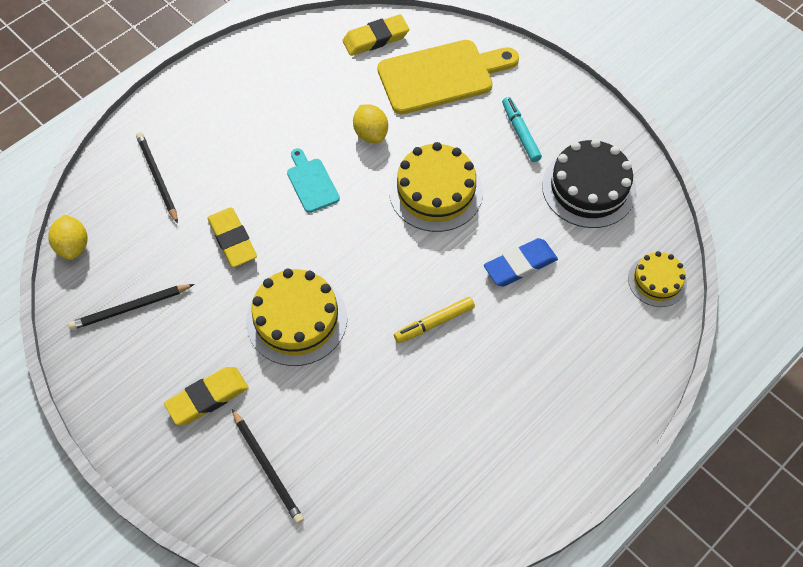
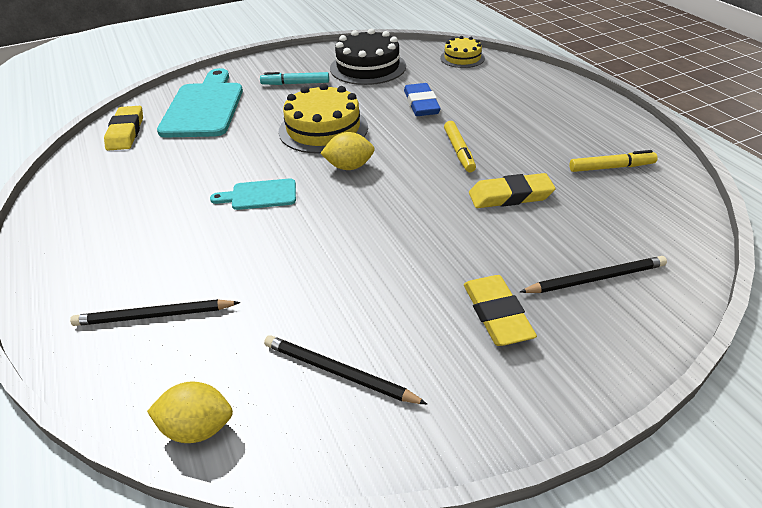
camera: 70 degrees left, 20 degrees down
(130, 308) = (338, 373): black pencil -> black pencil turned 120 degrees clockwise
(233, 240) = (292, 262): yellow eraser -> yellow eraser (510, 196)
(296, 319) = (420, 230): yellow cake -> none
(371, 134) = (232, 152): yellow lemon -> yellow lemon (349, 167)
(441, 76) = (204, 107): yellow cutting board -> turquoise cutting board
(449, 472) = (611, 167): none -> yellow marker

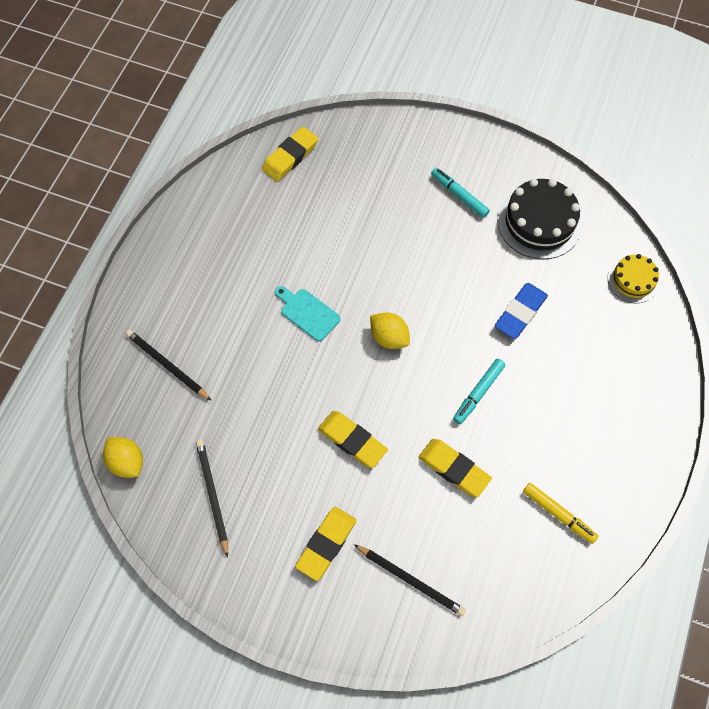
camera: 45 degrees right, 25 degrees up
(204, 107) = (366, 169): turquoise cutting board -> none
(323, 129) = (417, 277): yellow cake -> none
(411, 236) = (352, 440): none -> yellow eraser
(459, 151) = (478, 393): yellow marker -> turquoise marker

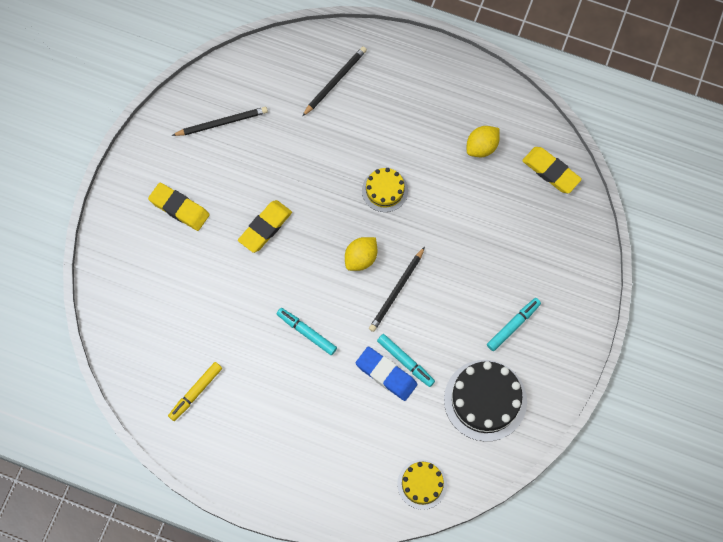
camera: 90 degrees right, 5 degrees up
(127, 462) = (251, 58): yellow lemon -> yellow lemon (481, 147)
(307, 313) = (385, 190): turquoise cutting board -> yellow cake
(410, 580) = (147, 272): black pencil -> black pencil (397, 291)
(454, 469) = (238, 309): yellow eraser -> none
(504, 294) = (405, 361): none -> turquoise marker

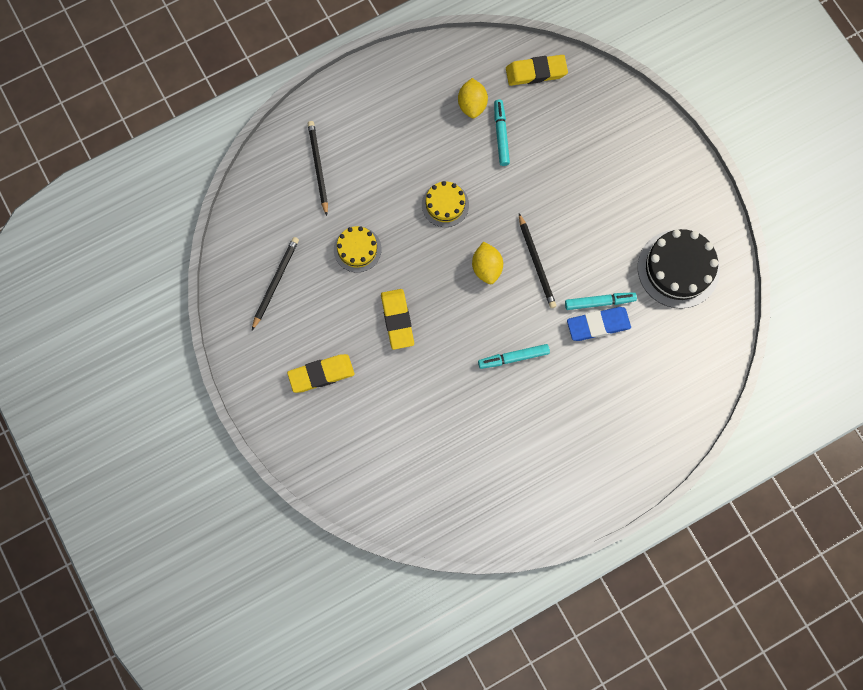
camera: 50 degrees left, 5 degrees up
(195, 392) = (491, 483): yellow marker -> none
(422, 484) = (707, 368): yellow cake -> yellow cake (357, 249)
(513, 325) = (636, 200): turquoise marker -> turquoise marker (501, 135)

